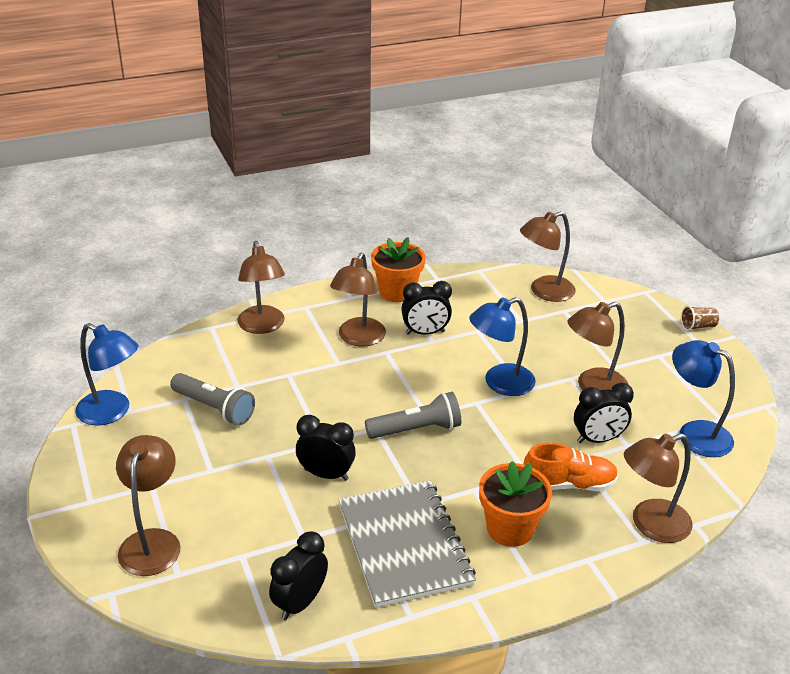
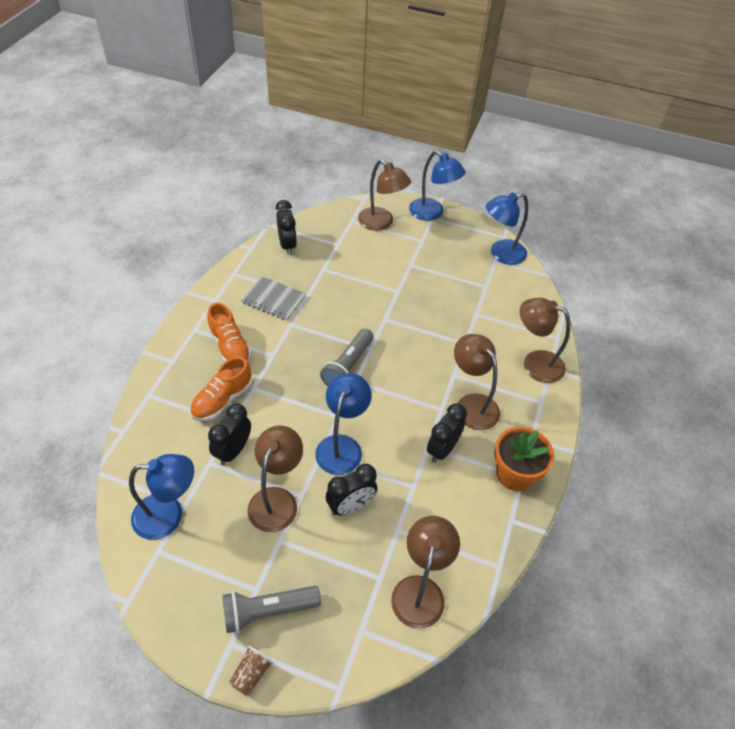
camera: 130 degrees right, 15 degrees up
(81, 506) = (432, 213): none -> blue lamp
(214, 408) = (463, 293): grey flashlight -> grey flashlight (268, 611)
(326, 474) = (357, 303): black clock -> black clock (350, 506)
(404, 545) = (273, 299): grey notebook -> grey notebook, size x0.59
(510, 528) = (230, 347): orange flower pot -> orange shoe
(650, 525) = (151, 410): brown lamp -> none

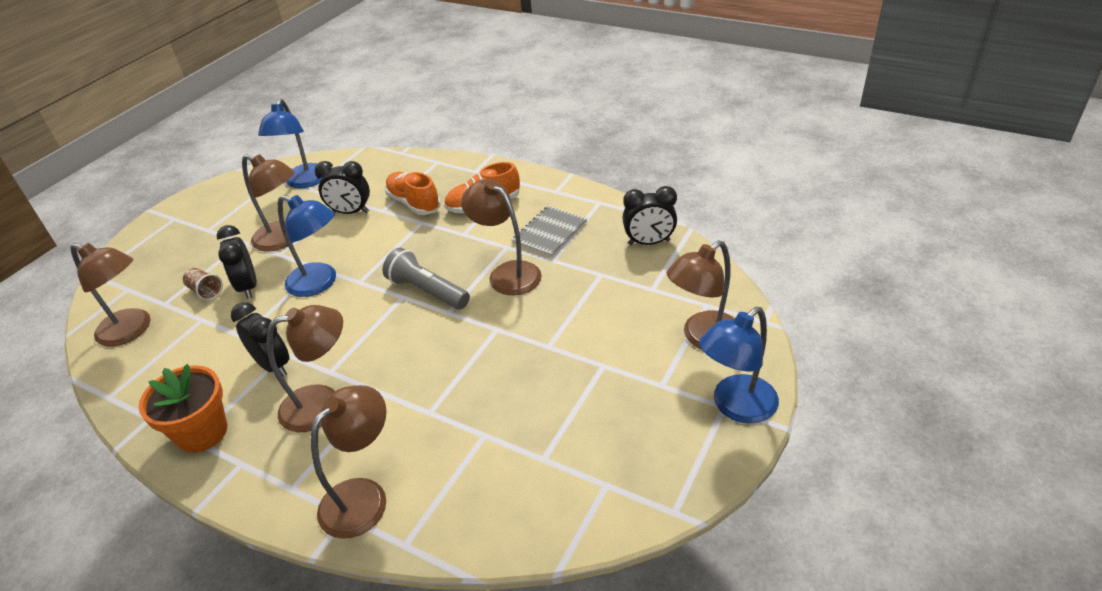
camera: 105 degrees right, 10 degrees down
(233, 451) = (350, 212): black clock -> black clock turned 150 degrees clockwise
(251, 674) = (143, 229): brown cup -> brown cup (205, 291)
(268, 611) = (185, 236): grey flashlight -> none
(324, 320) = (507, 273): none -> brown lamp
(501, 254) = (623, 497): blue lamp -> none

